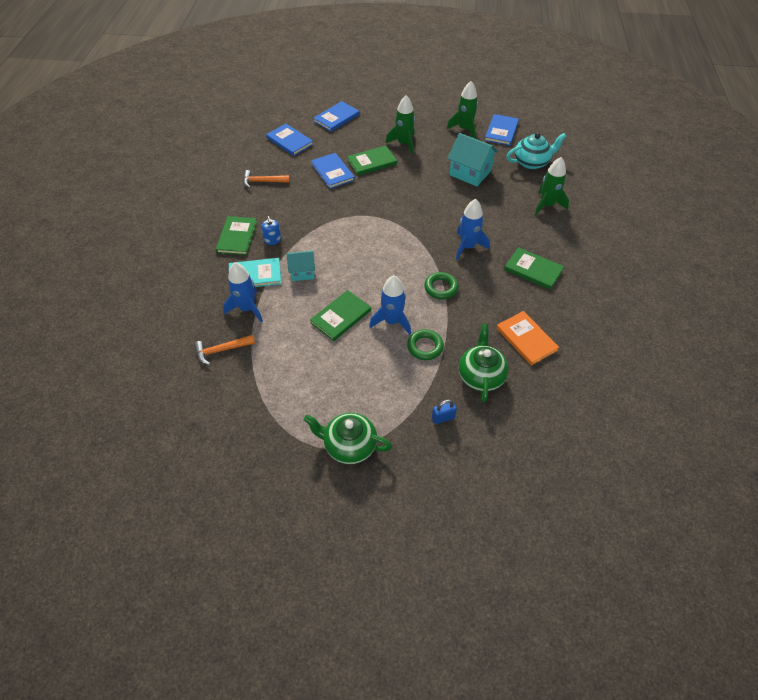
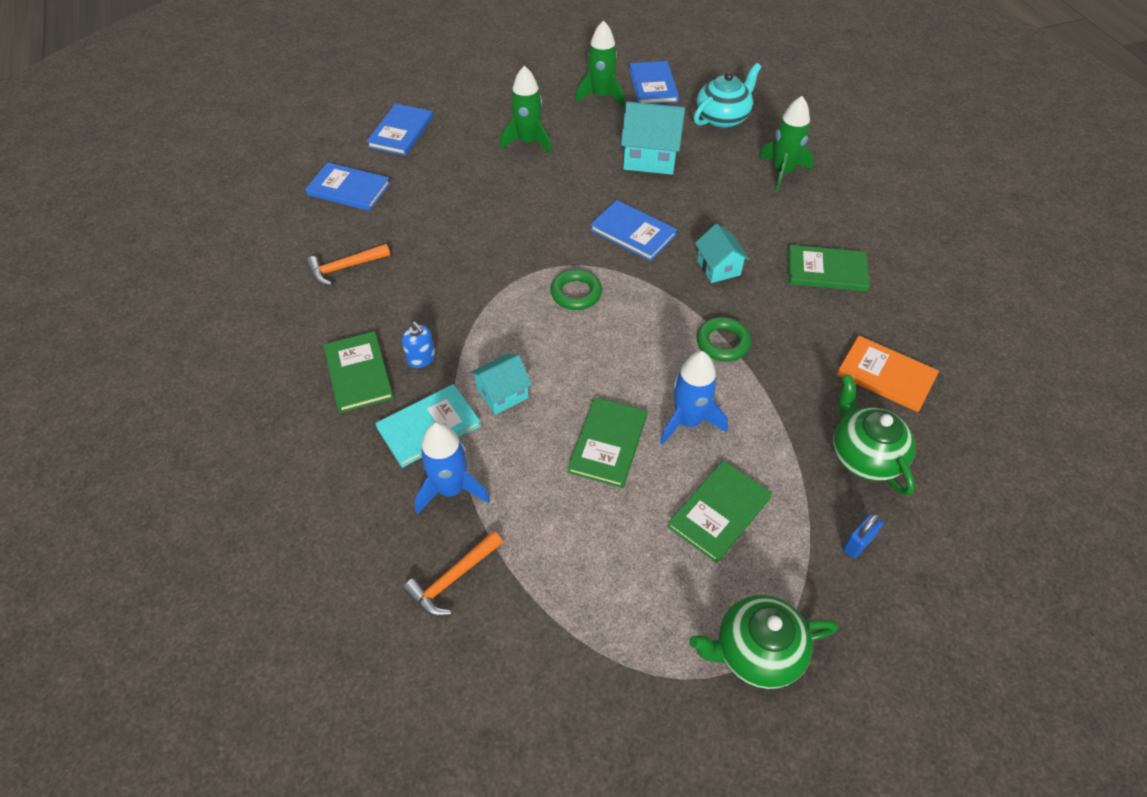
camera: 25 degrees left, 0 degrees up
(333, 172) = (448, 217): blue book -> blue book (633, 232)
(372, 162) = (499, 184): green book -> green book (719, 512)
(425, 347) = (760, 442): green ring -> green ring (576, 293)
(467, 247) = (718, 267): blue rocket -> turquoise house

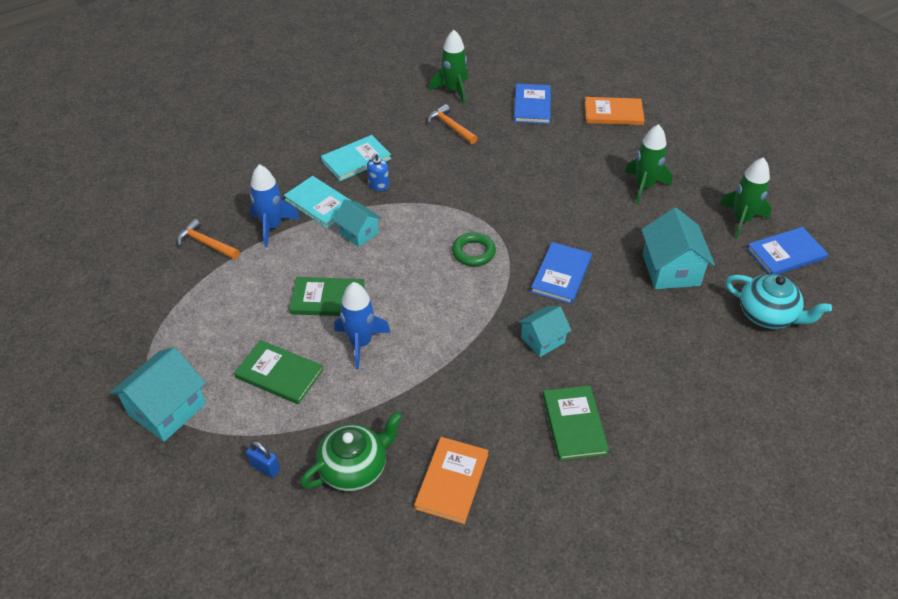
camera: 75 degrees right, 5 degrees down
(358, 373) = (356, 160): green book -> turquoise book
(401, 132) = (613, 113): blue book -> orange book
(722, 342) = (452, 354): green ring -> none
(756, 652) = (167, 409): green teapot -> turquoise house
(782, 172) = (706, 374): green rocket -> green rocket (453, 91)

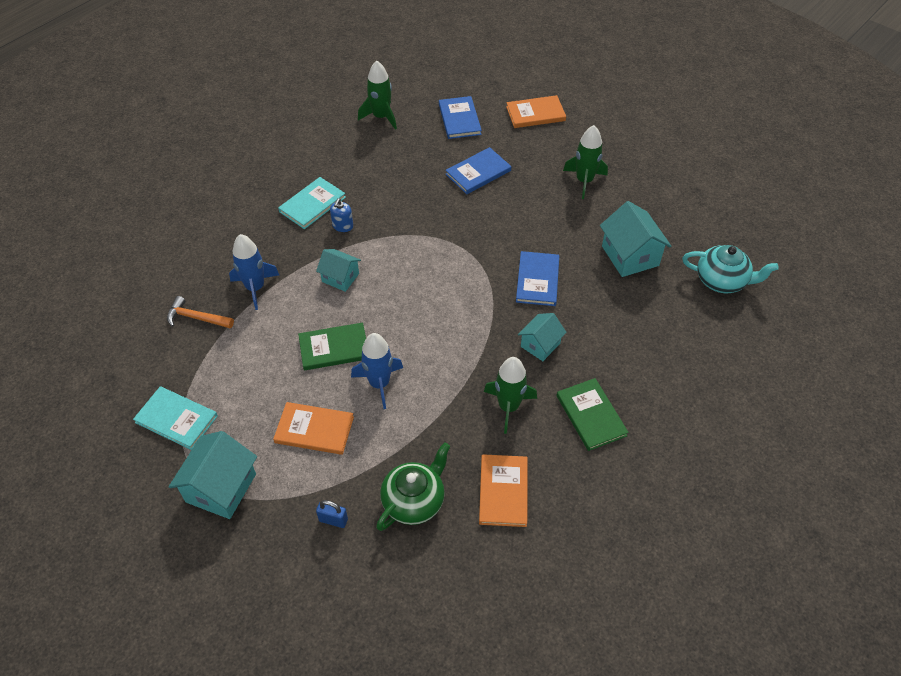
camera: 15 degrees left, 5 degrees up
(279, 374) = (314, 430): green book -> orange book
(320, 204) = (293, 255): turquoise book -> turquoise book (176, 419)
(450, 126) = (390, 154): orange hammer -> none
(473, 252) = (453, 275): green ring -> none
(741, 220) = (676, 196): green rocket -> green rocket (508, 407)
(786, 254) = (721, 221): blue book -> blue book (478, 172)

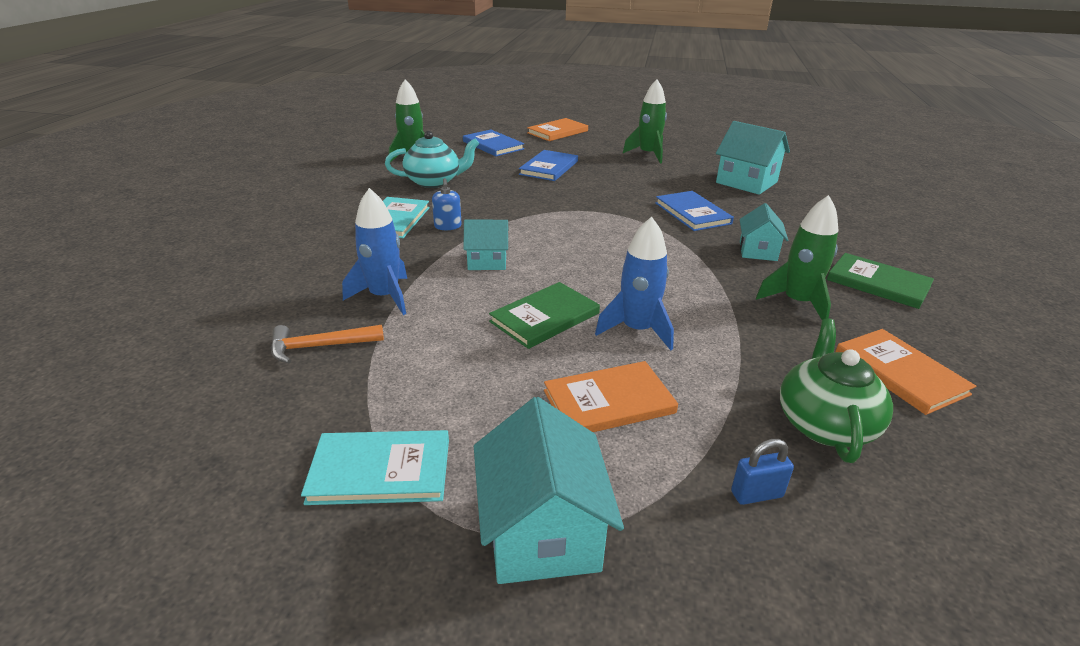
camera: 30 degrees left, 20 degrees down
(722, 281) = (835, 178): turquoise teapot -> turquoise teapot (434, 181)

